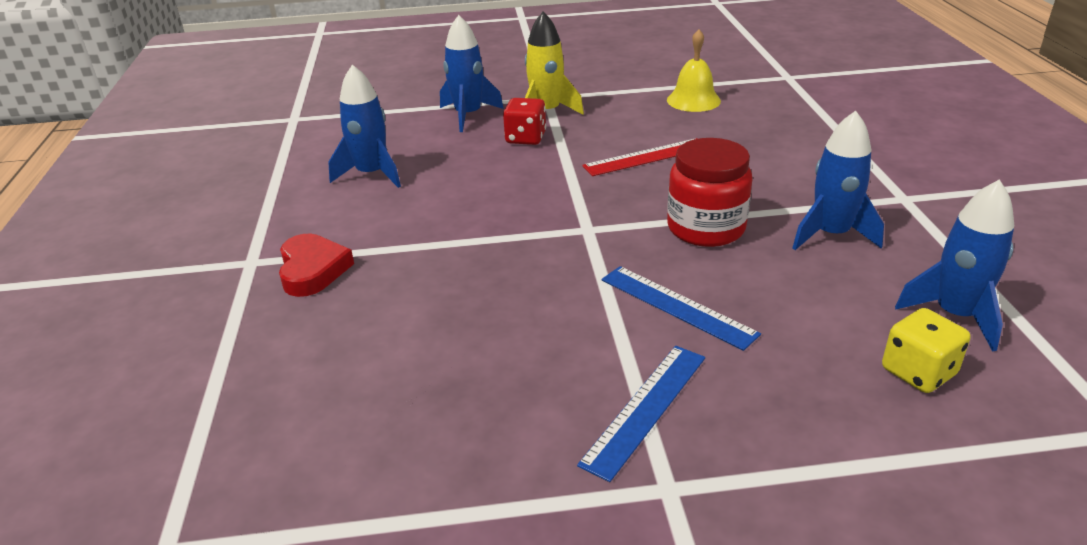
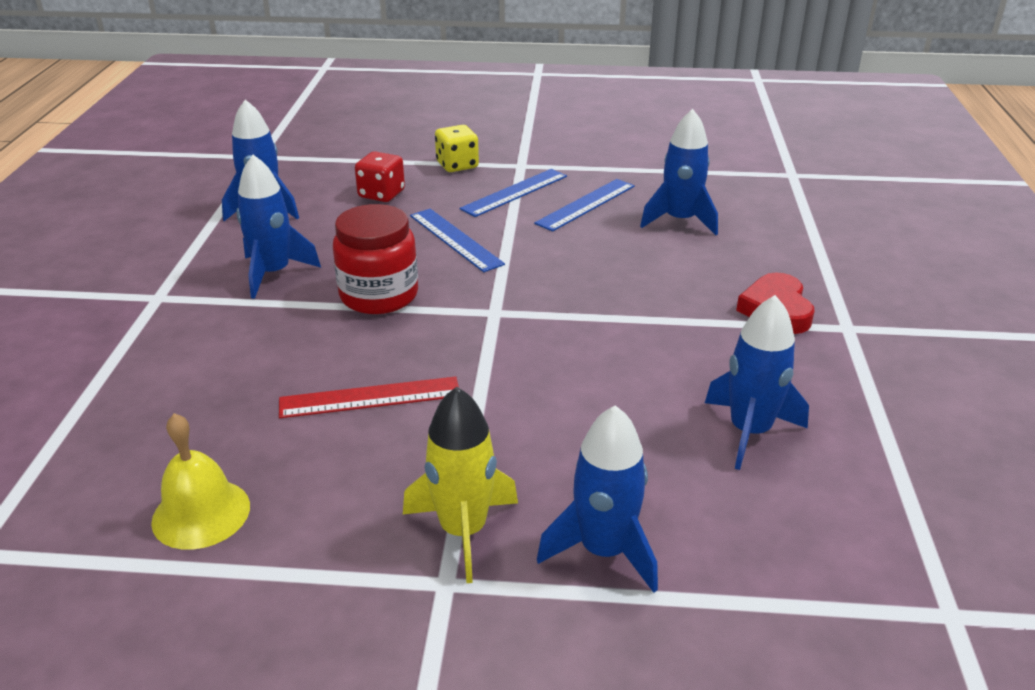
camera: 170 degrees left, 0 degrees up
(394, 386) = (680, 220): none -> blue rocket
(525, 138) = (518, 467): red dice -> red dice (381, 194)
(531, 398) = (586, 204): none -> blue ruler
(918, 372) = (332, 188): yellow dice -> yellow dice (457, 165)

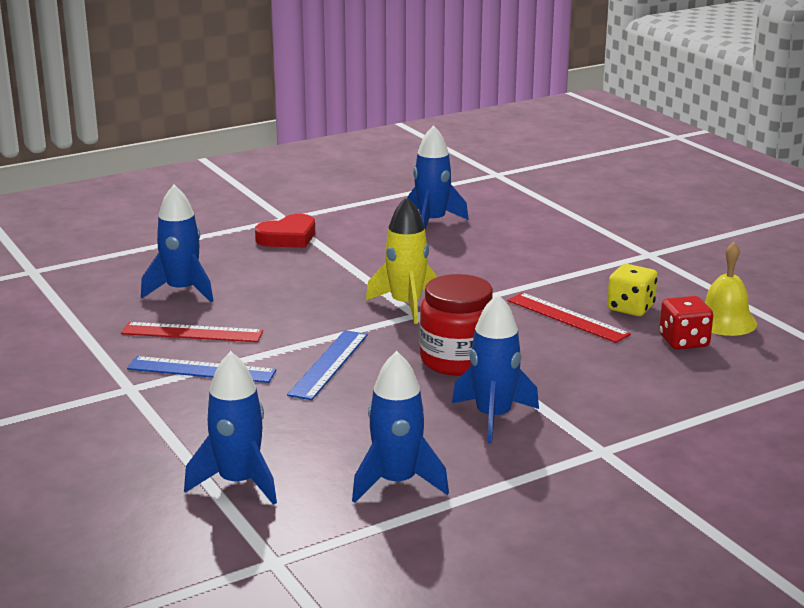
camera: 125 degrees left, 10 degrees down
(381, 194) = (283, 433): red dice -> red dice (683, 342)
(457, 165) = (165, 420): yellow dice -> yellow dice (630, 308)
(463, 531) = (615, 260): yellow rocket -> yellow rocket (406, 305)
(586, 204) = (192, 332): blue ruler -> red ruler
(604, 551) = (572, 231): blue rocket -> blue rocket (238, 482)

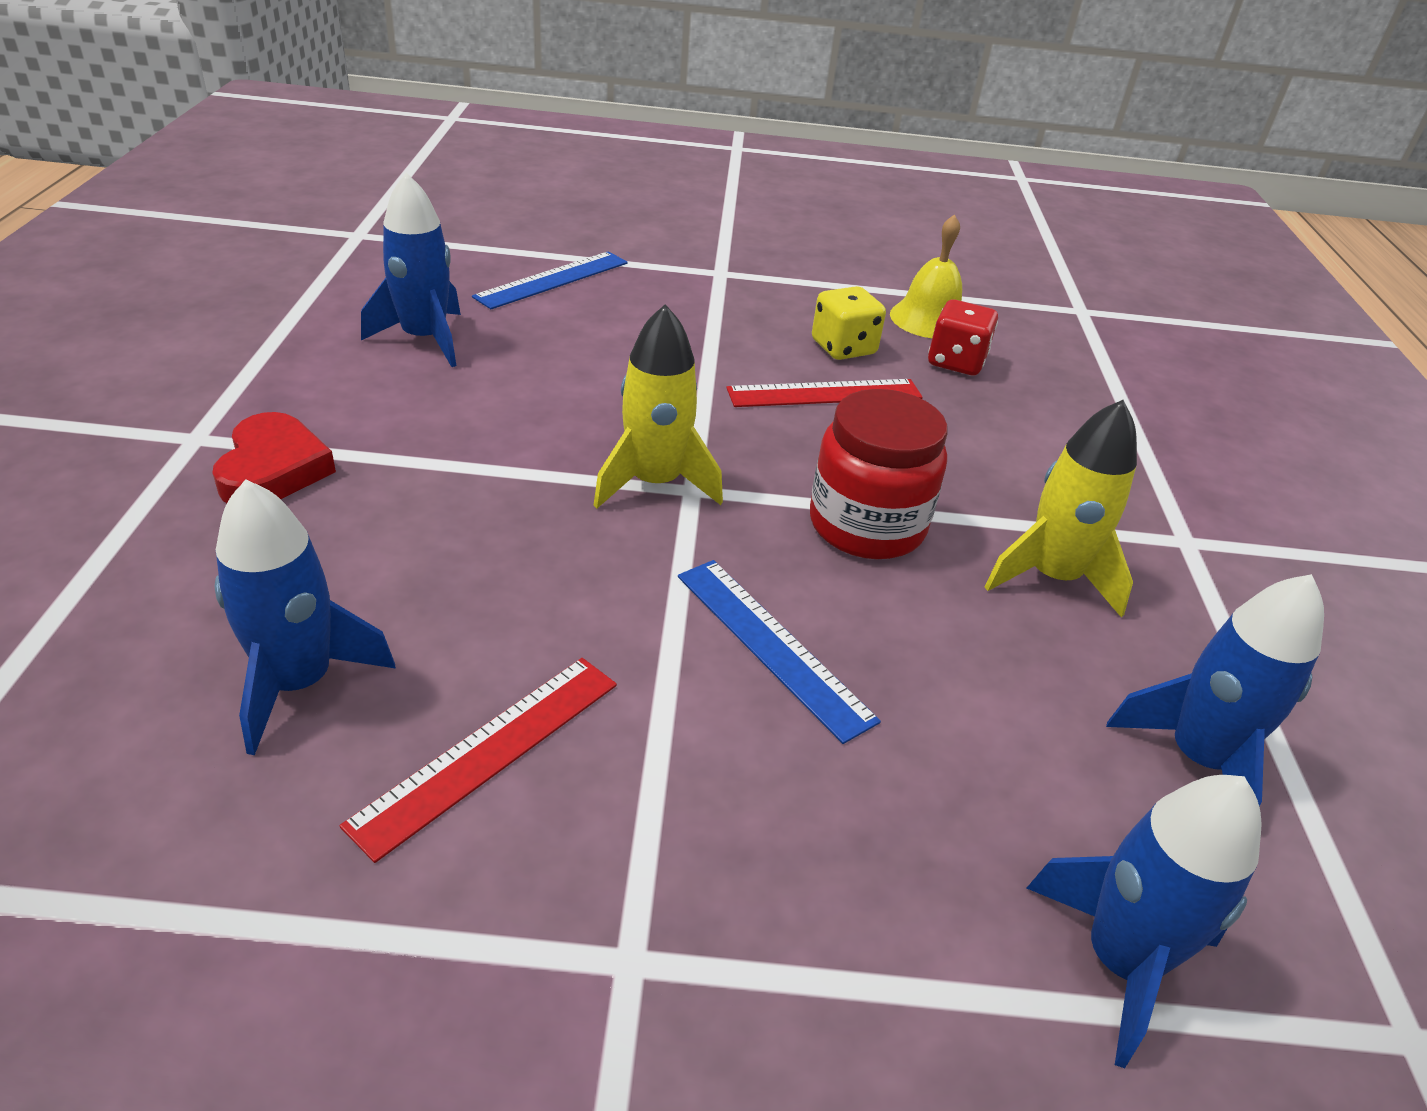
camera: 60 degrees left, 15 degrees up
(201, 370) = (653, 810): blue ruler -> blue ruler (552, 280)
(493, 417) = (1052, 577): blue rocket -> yellow rocket

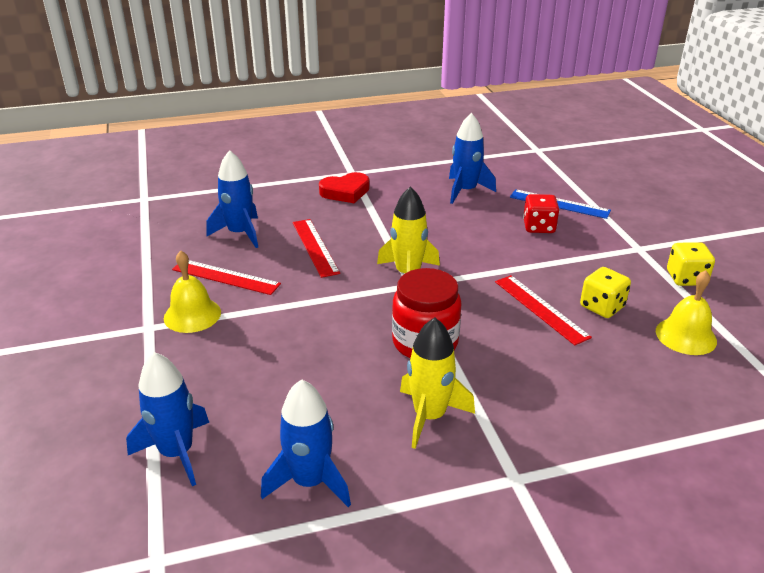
camera: 75 degrees right, 5 degrees down
(470, 572) = (315, 247): none -> red ruler
(621, 850) = (192, 315): none -> yellow bell
(772, 645) = (316, 328): blue ruler -> none
(809, 272) = (686, 278): none -> yellow dice
(956, 362) = (639, 354): red dice -> red dice (538, 227)

